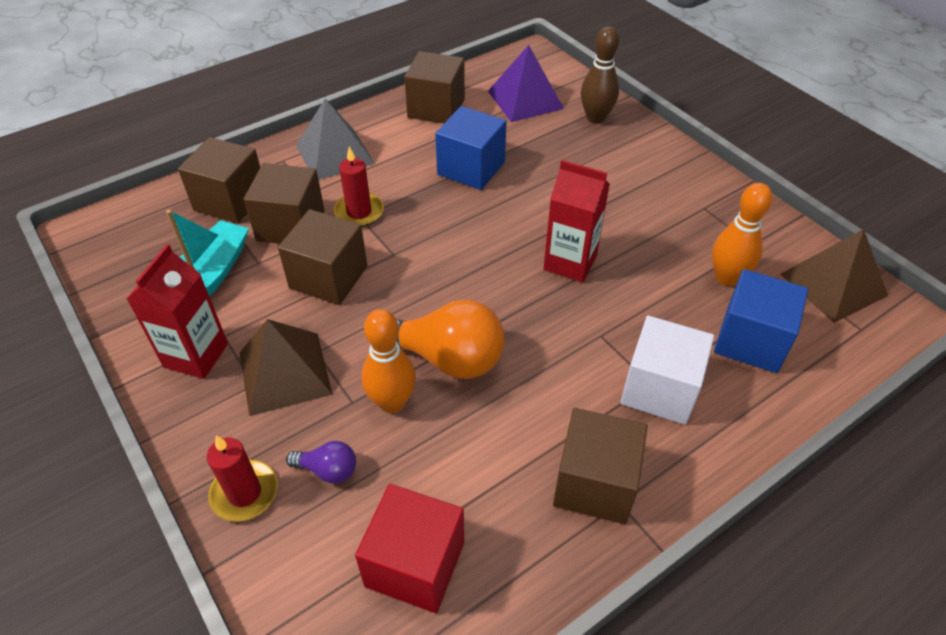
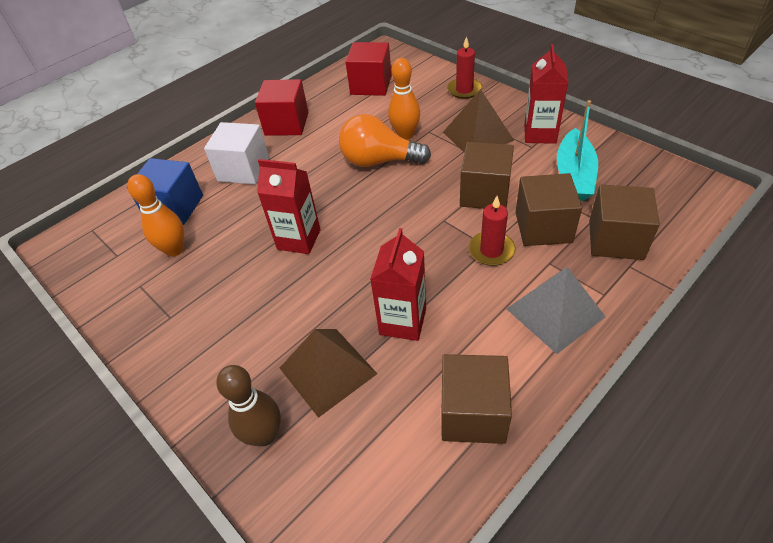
camera: 175 degrees right, 0 degrees up
(328, 470) = (427, 104): purple light bulb -> none
(471, 168) = (403, 321): blue cube -> red carton
(525, 99) = (359, 456): purple pyramid -> none
(594, 483) = (286, 124): brown cube -> red cube
(833, 284) = (92, 260): brown pyramid -> brown pyramid (328, 370)

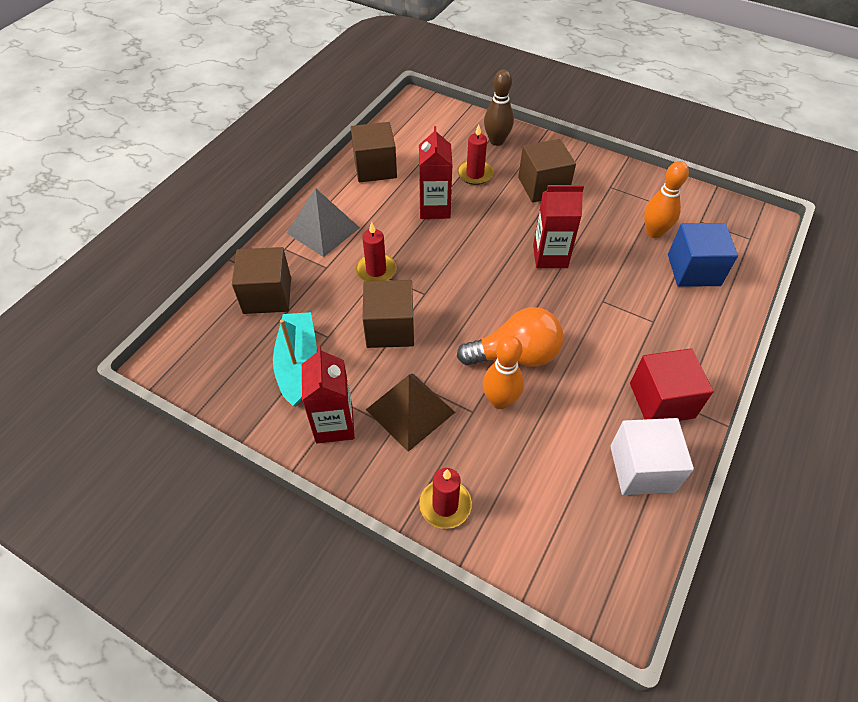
camera: 160 degrees right, 5 degrees up
(243, 169) = (661, 323): white cube -> white cube (642, 468)
(328, 370) = (475, 174): brown pyramid -> red candle
(371, 85) = (589, 499): red cube -> none
(543, 227) = (331, 299): brown cube -> brown cube (543, 186)

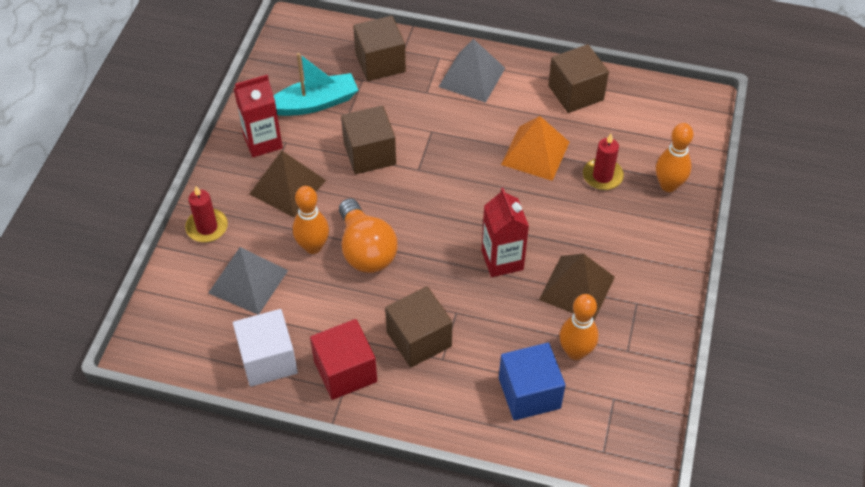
camera: 75 degrees right, 0 degrees up
(376, 270) = (434, 128): red candle -> none
(434, 208) = (535, 153): red carton -> orange pyramid
(496, 141) = (668, 185): brown bowling pin -> orange bowling pin
(534, 472) = (248, 281): none -> grey pyramid
(543, 186) = (609, 239): brown cube -> brown cube (419, 339)
(589, 216) = (576, 288): none -> brown pyramid

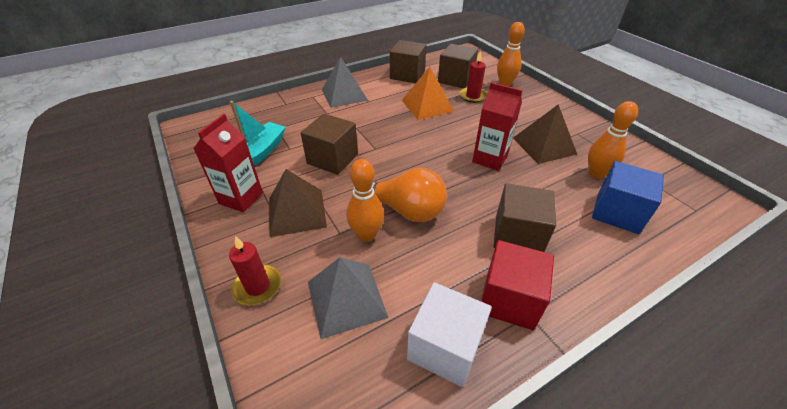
camera: 45 degrees left, 10 degrees down
(380, 63) = (278, 115): brown cube -> brown cube (455, 79)

